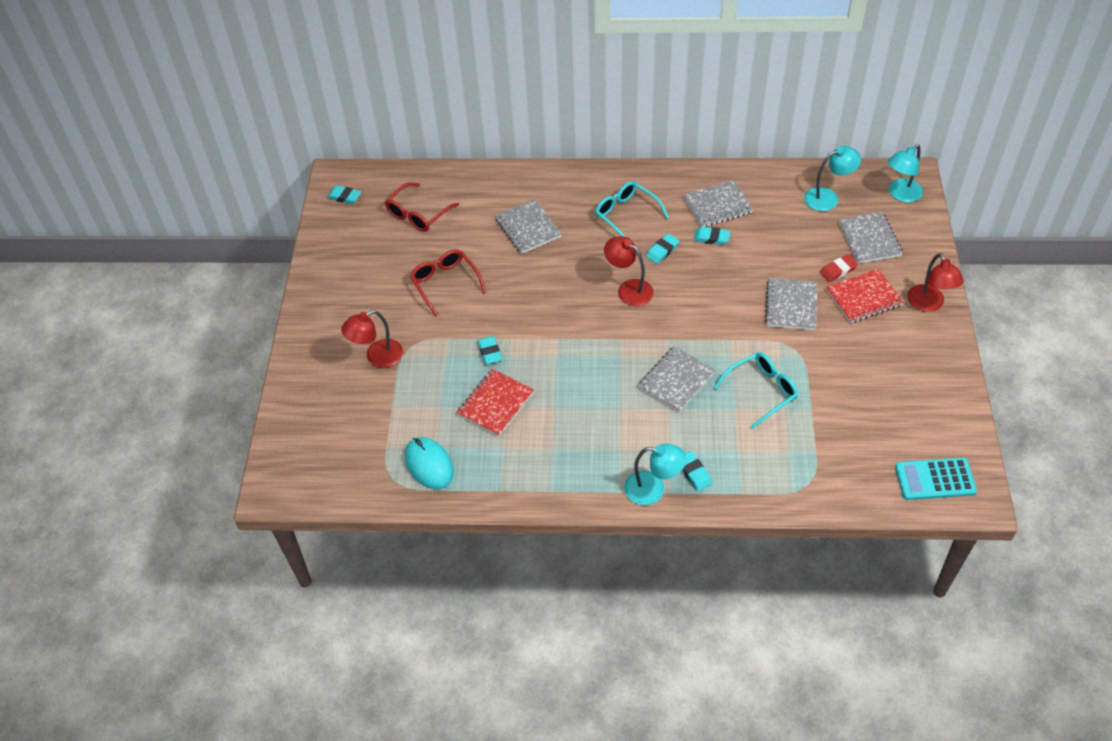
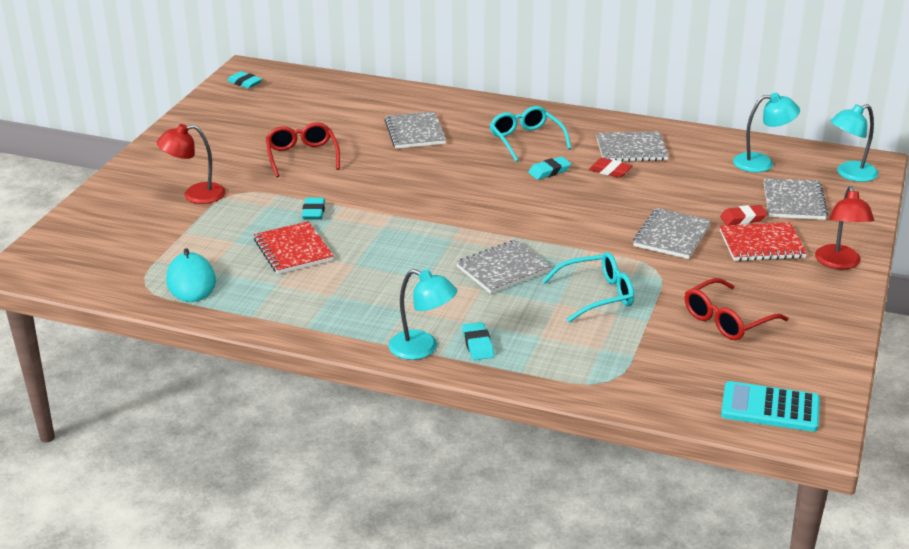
camera: 15 degrees right, 20 degrees down
(418, 214) = (309, 105): red glasses -> red glasses (727, 320)
(495, 404) = (293, 250): red notebook -> red notebook turned 75 degrees counterclockwise
(629, 289) = (494, 193): red lamp -> none
(711, 238) = (610, 171): turquoise eraser -> red eraser

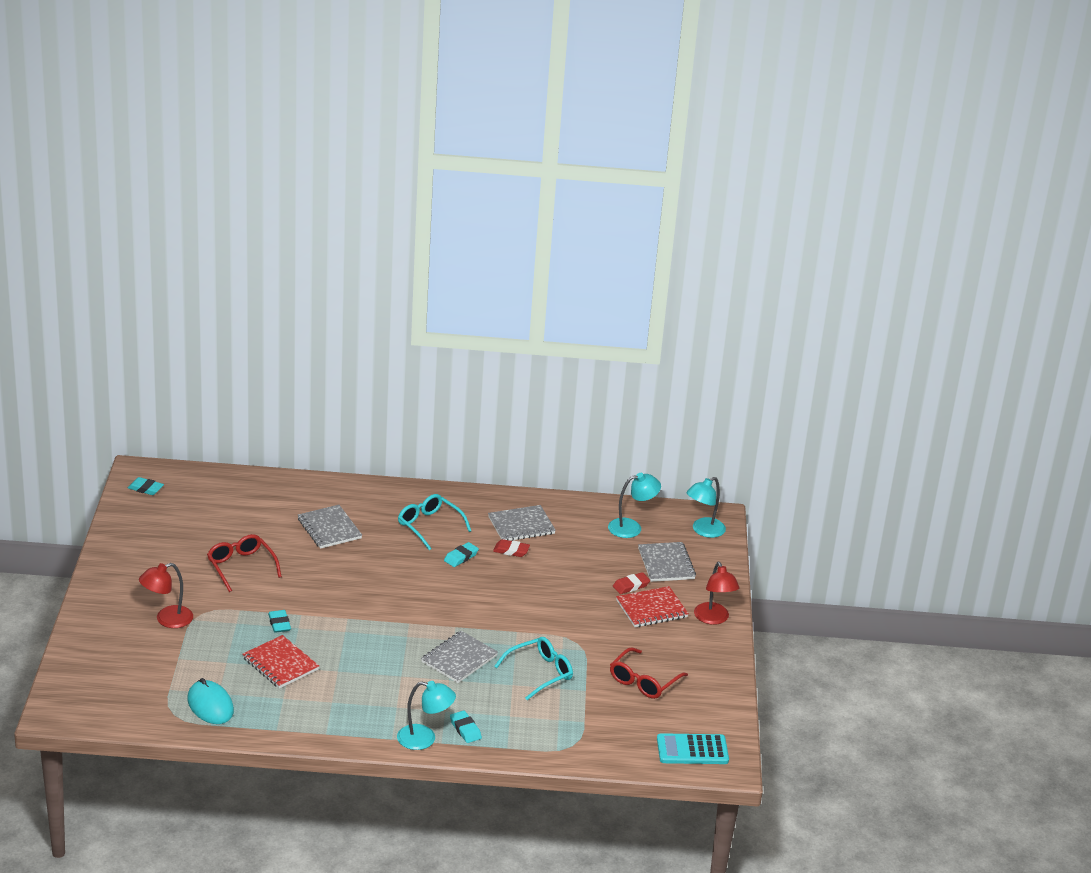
camera: 20 degrees left, 0 degrees up
(671, 236) = (580, 610): grey notebook -> none

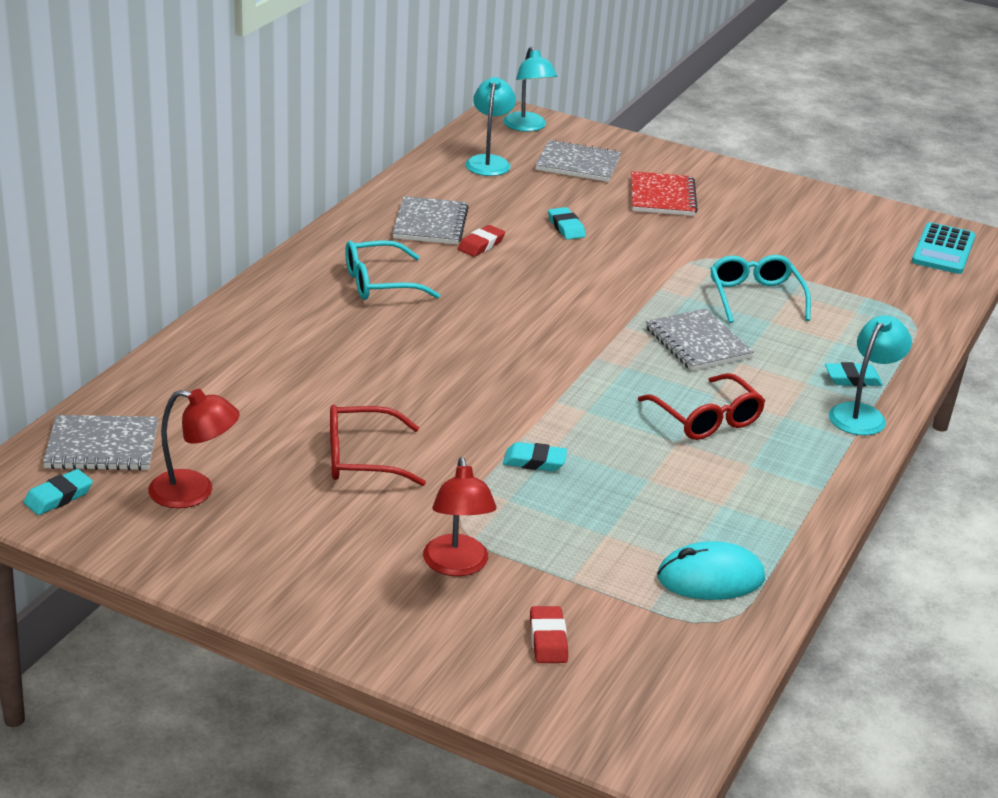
camera: 65 degrees left, 0 degrees up
(280, 664) = (636, 486): red notebook -> none
(329, 528) = (322, 359): grey notebook -> grey notebook (102, 446)
(461, 557) = (470, 281): turquoise eraser -> turquoise eraser (566, 227)
(631, 586) = (608, 195): red eraser -> red eraser (548, 639)
(643, 681) = (802, 240): red glasses -> red glasses (706, 419)
(713, 619) = (702, 170): red lamp -> red lamp (194, 492)

